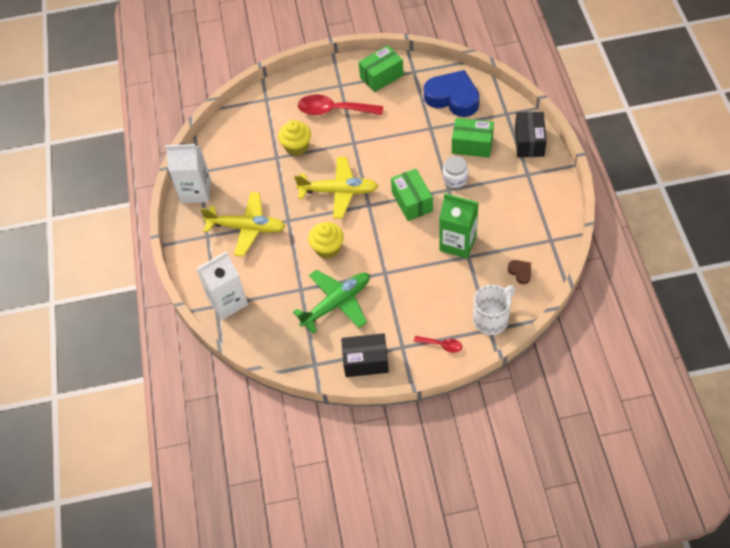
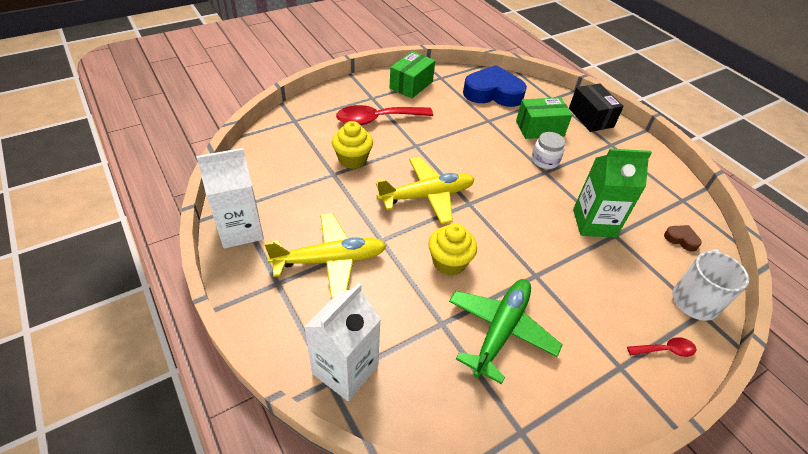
camera: 30 degrees left, 10 degrees down
(365, 361) = (588, 404): black box -> none
(412, 202) = (515, 191): green box -> none

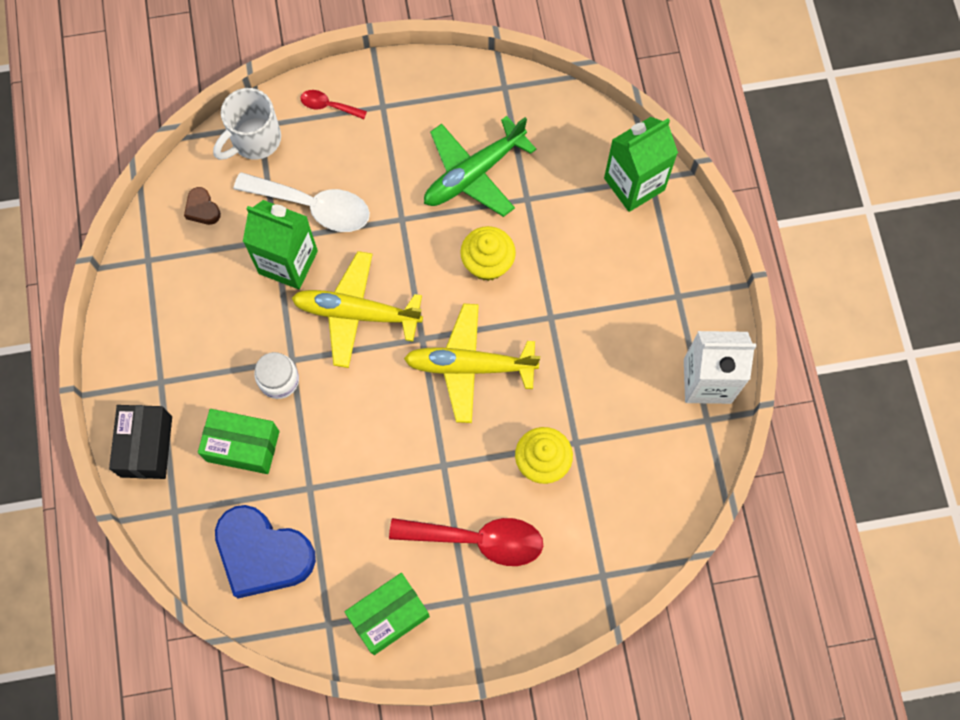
camera: 155 degrees left, 25 degrees up
(330, 260) = (616, 307): yellow plane -> yellow plane (356, 313)
(345, 370) = (634, 184): white carton -> green carton
(608, 264) = (313, 206): none -> white spoon

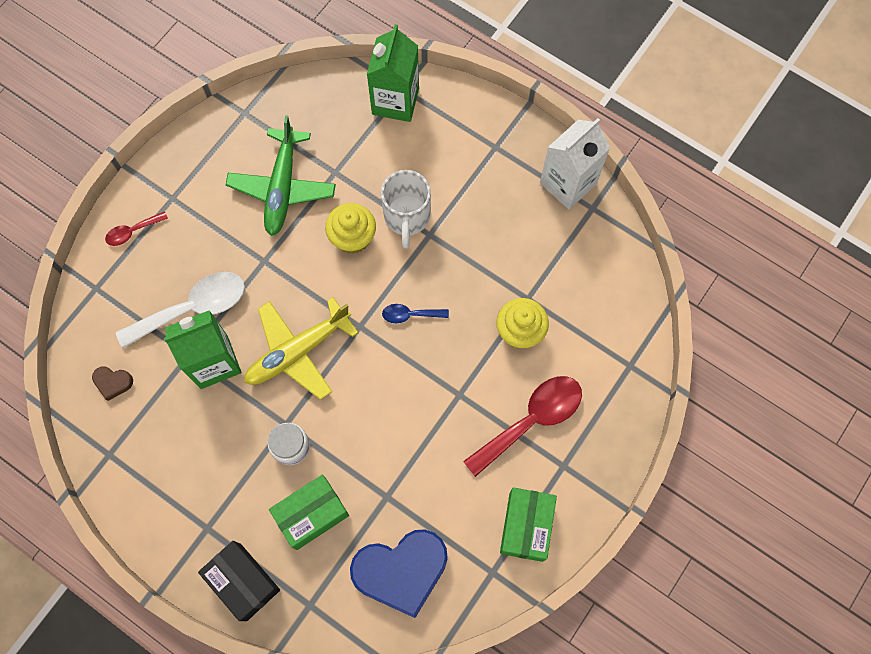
camera: 45 degrees left, 0 degrees up
(254, 140) = (102, 301): white mug -> white mug (407, 217)
(469, 366) = (410, 315): yellow plane -> blue spoon

